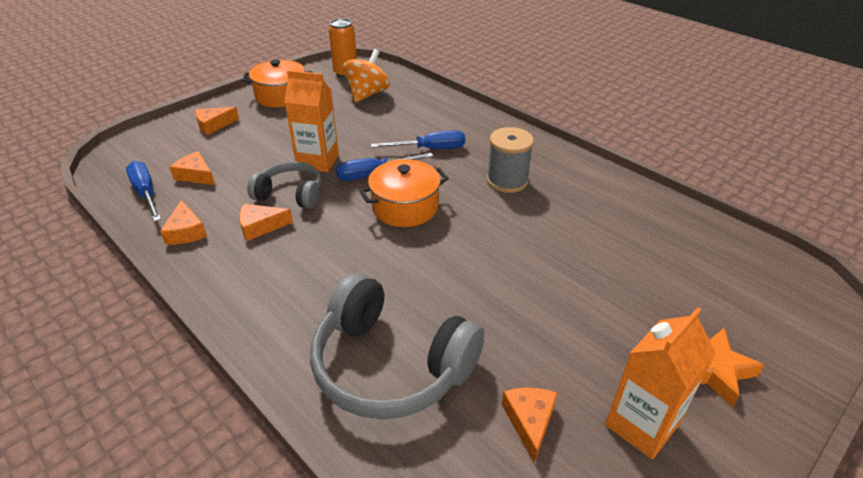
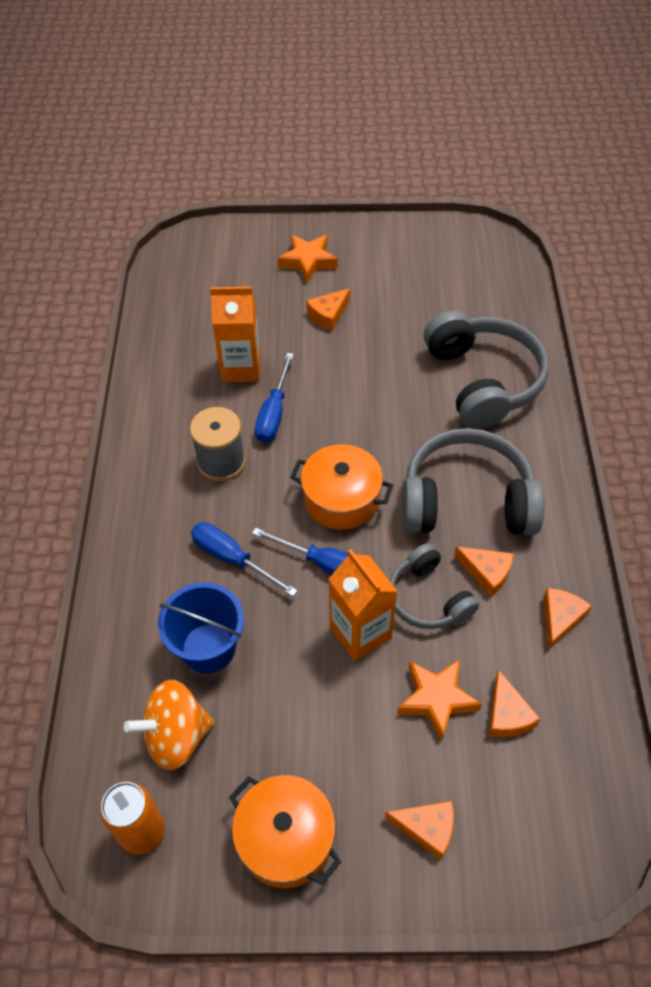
camera: 135 degrees left, 15 degrees up
(146, 193) = (577, 722): blue screwdriver -> blue screwdriver (274, 413)
(245, 161) = (436, 699): none -> orange star
(313, 258) = (466, 501): none -> grey headphones
(392, 119) = (208, 648): none -> blue bucket
(529, 421) = (436, 305): orange cheese -> orange cheese (328, 314)
(641, 425) = (383, 268): orange carton -> orange carton (241, 368)

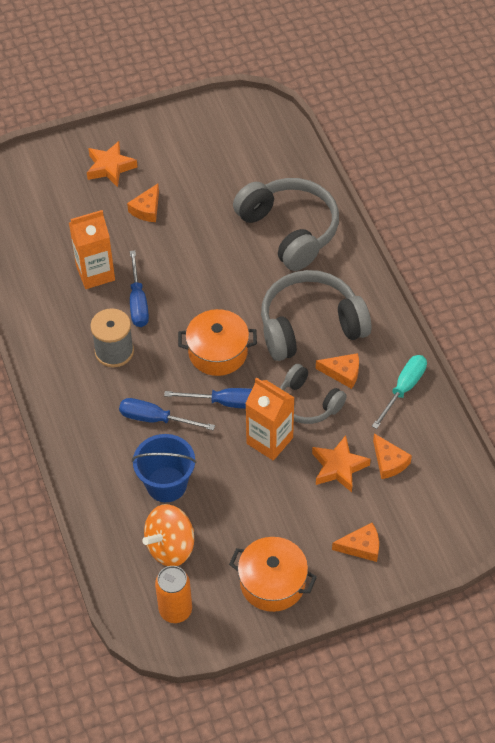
camera: 20 degrees left, 0 degrees up
(560, 619) = (403, 389): orange cheese -> turquoise screwdriver

